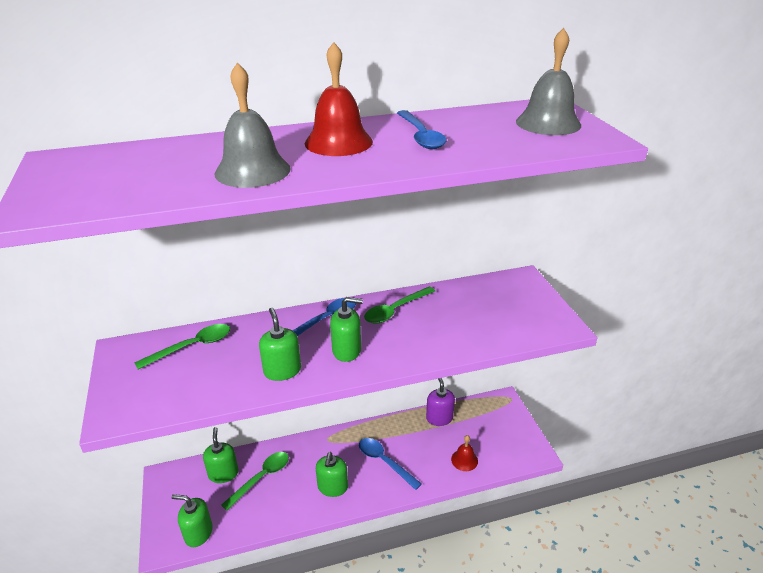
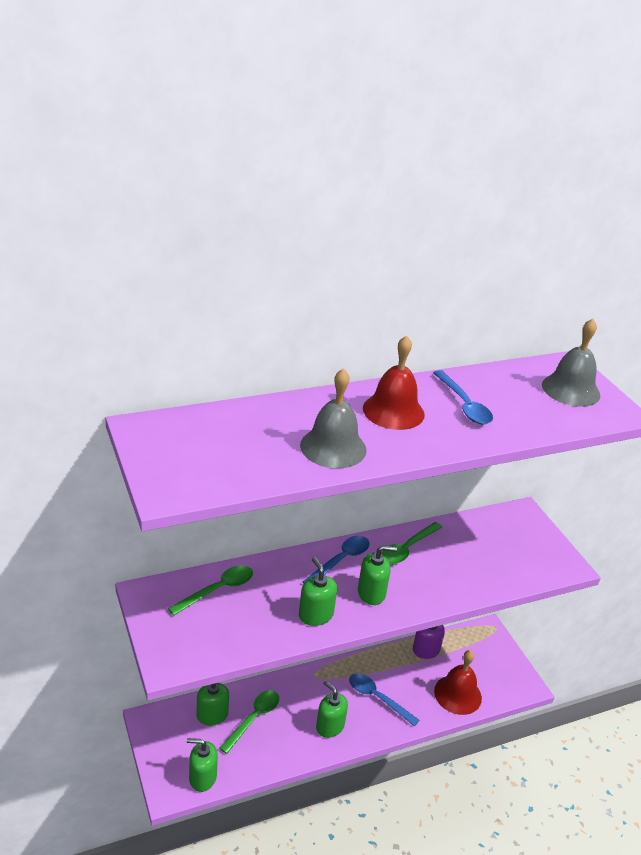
camera: 10 degrees left, 0 degrees up
(332, 487) = (330, 726): green soap dispenser -> green soap dispenser turned 135 degrees clockwise
(464, 460) = (457, 694): red bell -> red bell, size x1.75

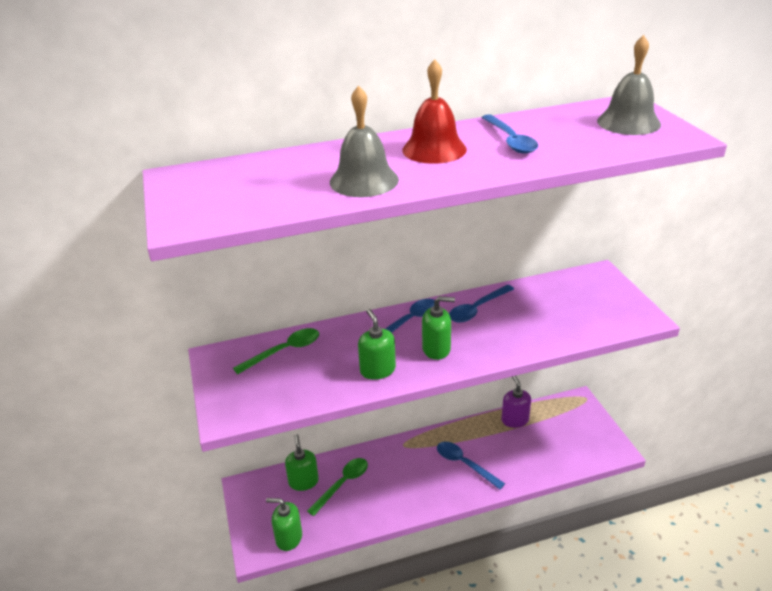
camera: 10 degrees right, 0 degrees up
(330, 726) = (416, 490): green soap dispenser -> none
(407, 548) = (477, 309): green spoon -> blue spoon
(457, 694) = (545, 459): red bell -> none

